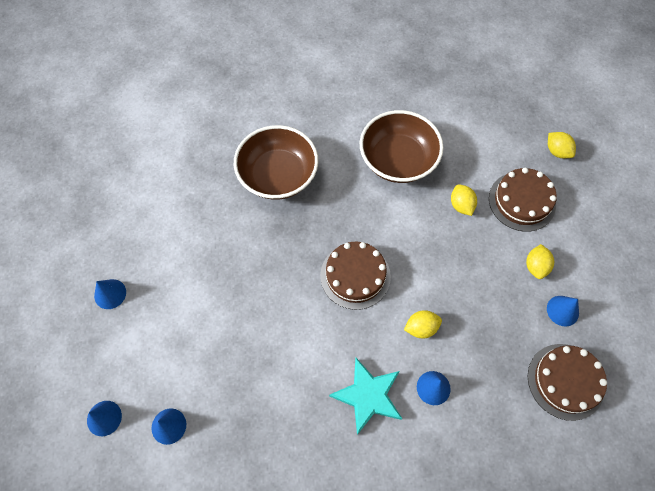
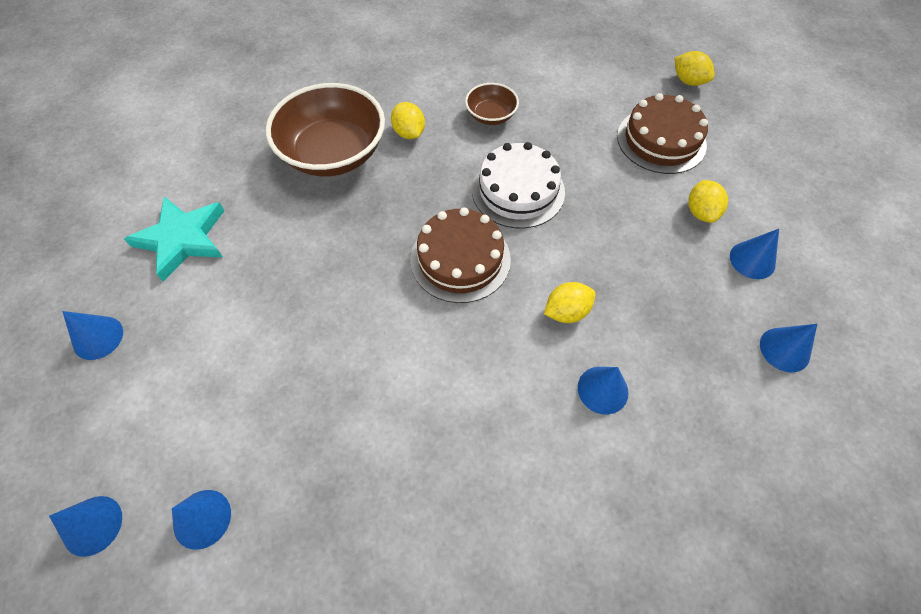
camera: 10 degrees left, 5 degrees down
(368, 396) = (509, 418): turquoise star -> turquoise star (182, 239)
(398, 160) = (491, 115): brown bowl -> brown bowl, size x0.49
(406, 227) = (518, 190): none -> white cake
(461, 205) = (584, 155): yellow lemon -> yellow lemon (409, 133)
(565, 381) = (784, 349): brown cake -> blue cone

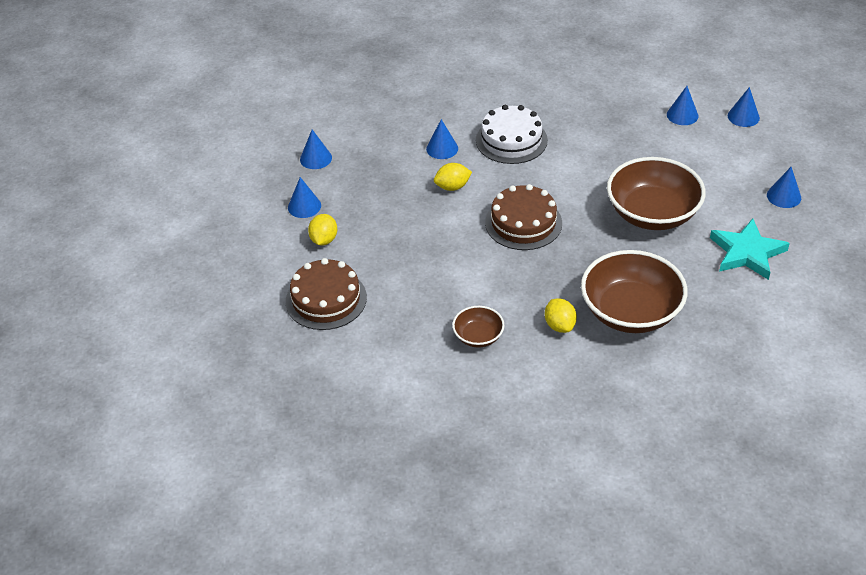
camera: 170 degrees left, 15 degrees down
(290, 289) = (652, 213): none -> brown bowl
(518, 190) = (468, 267): white cake -> white cake (511, 140)
(688, 81) = (267, 356): yellow lemon -> none

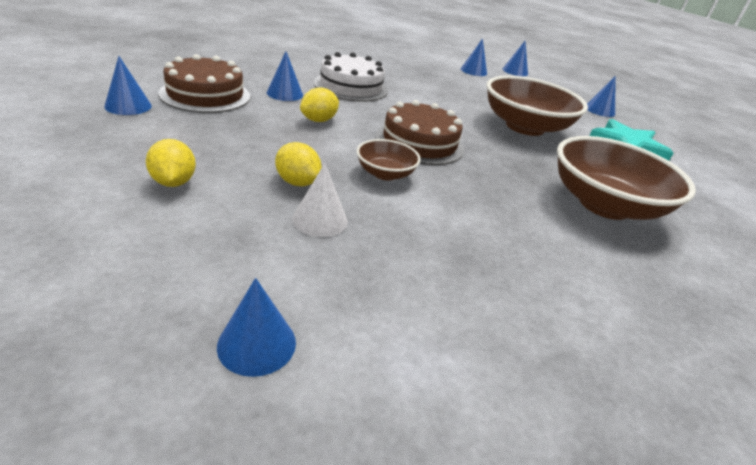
camera: 35 degrees left, 10 degrees down
(304, 206) = (126, 150): blue cone -> blue cone (257, 344)
(326, 299) = (211, 258): brown cake -> brown cake (205, 95)
(398, 285) = (320, 220): none -> white cone
(478, 336) = (478, 264): brown bowl -> brown bowl (385, 173)
(559, 325) = (555, 231): yellow lemon -> yellow lemon (297, 182)

